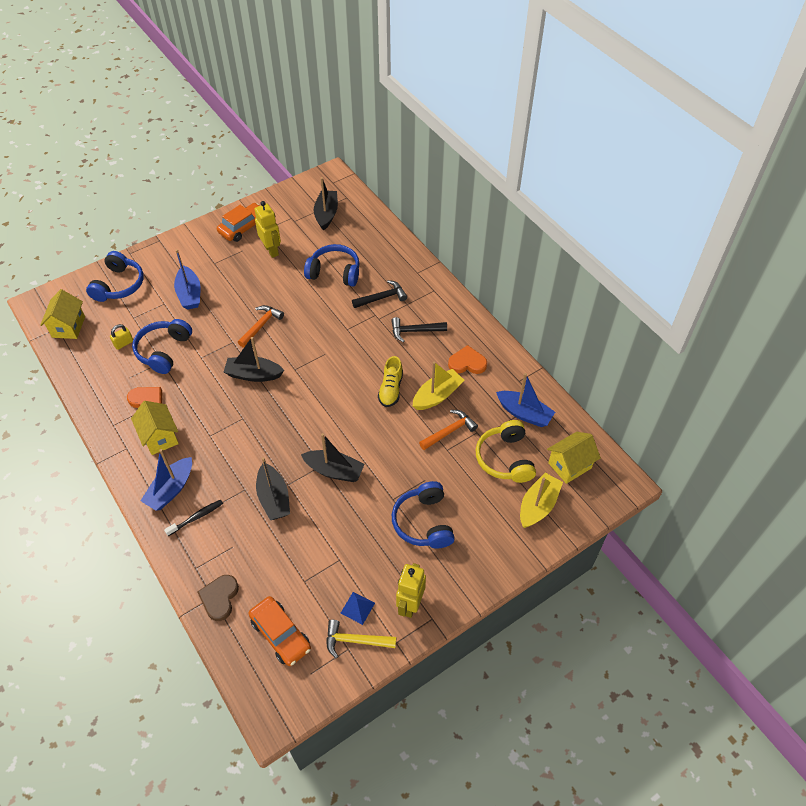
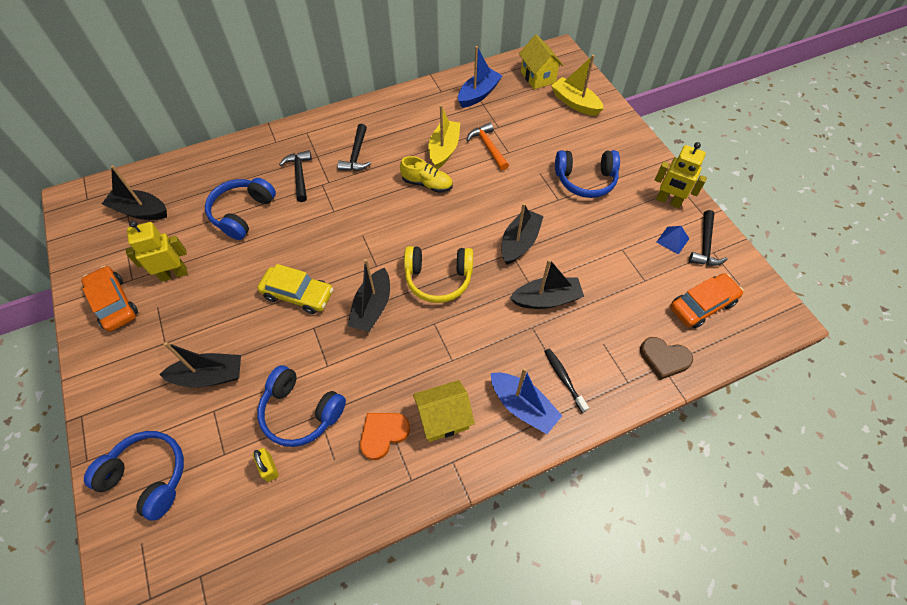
camera: 80 degrees left, 5 degrees up
(68, 327) = (205, 556): yellow house -> none
(189, 294) = (209, 376): blue boat -> black boat
(261, 326) = (298, 294): orange hammer -> yellow car
(355, 640) = (705, 245): yellow hammer -> black hammer
(437, 395) = (444, 149): yellow boat -> yellow boat turned 45 degrees clockwise
(467, 363) = (410, 122): orange heart -> none
(505, 458) = (524, 115): yellow headphones -> yellow headphones (438, 279)

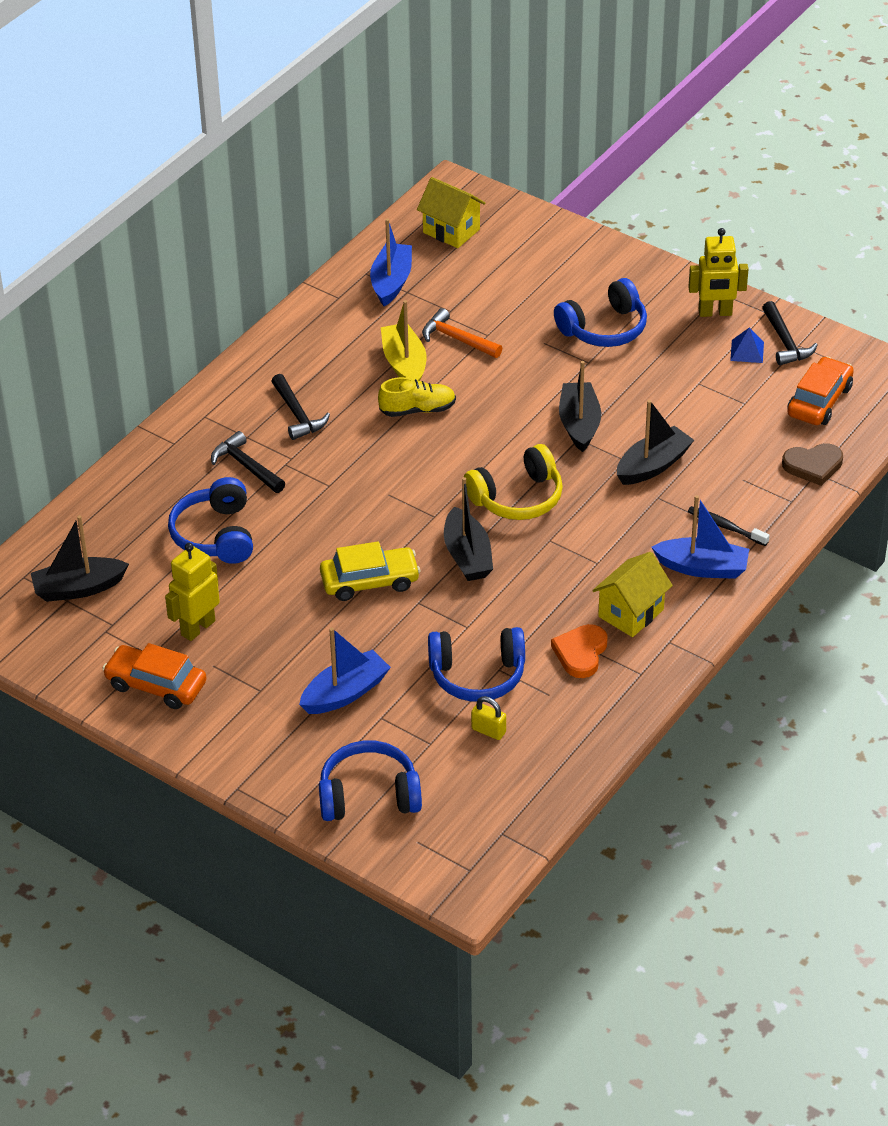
camera: 30 degrees left, 15 degrees down
(209, 376) = (345, 693): black boat -> blue boat
(575, 103) = (524, 245): yellow boat -> none

